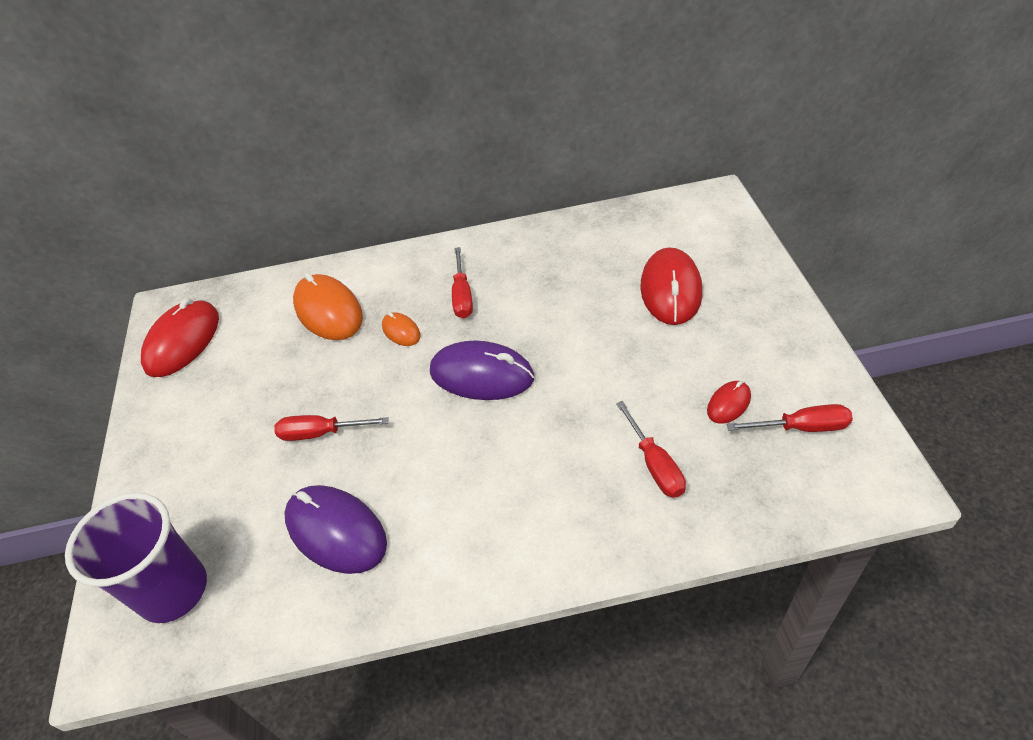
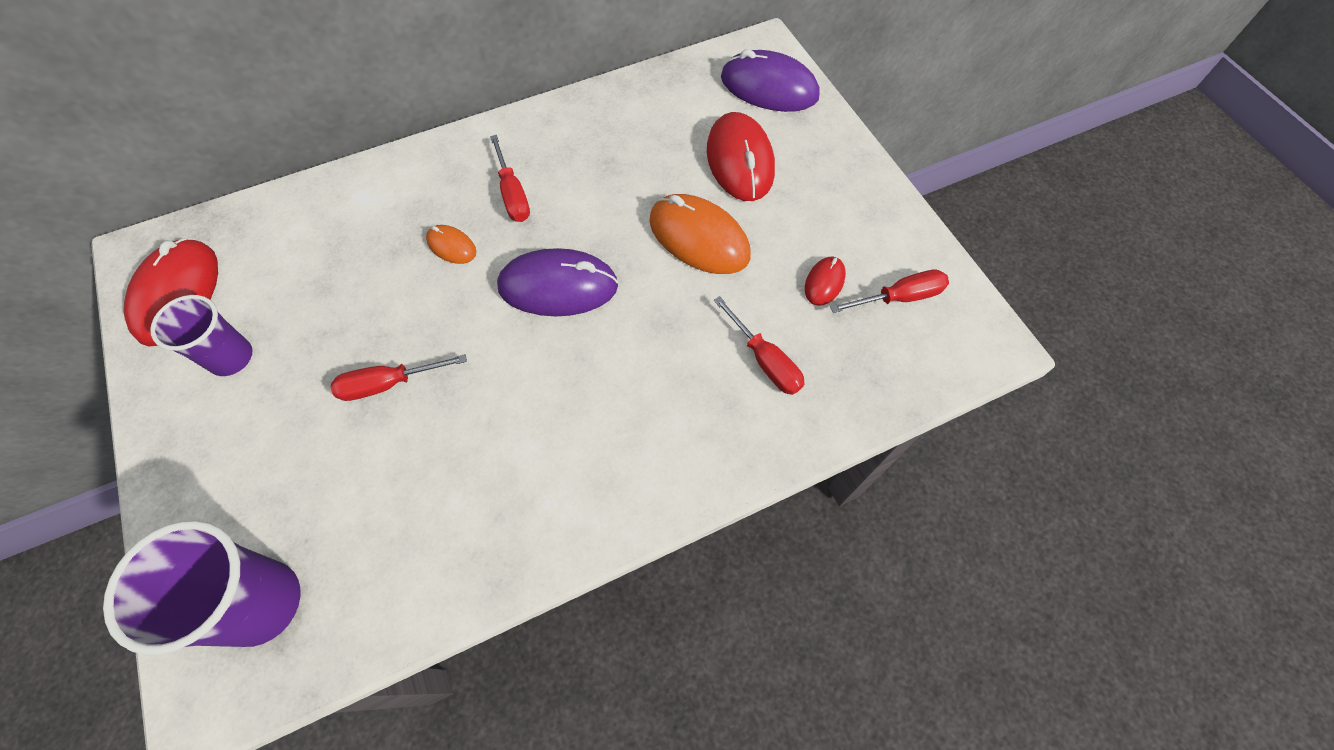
camera: 20 degrees left, 15 degrees up
(207, 394) = (231, 357): none -> purple cup
(328, 311) = (356, 232): orange mouse -> orange mouse (699, 238)
(336, 531) = (438, 496): purple mouse -> purple mouse (769, 87)

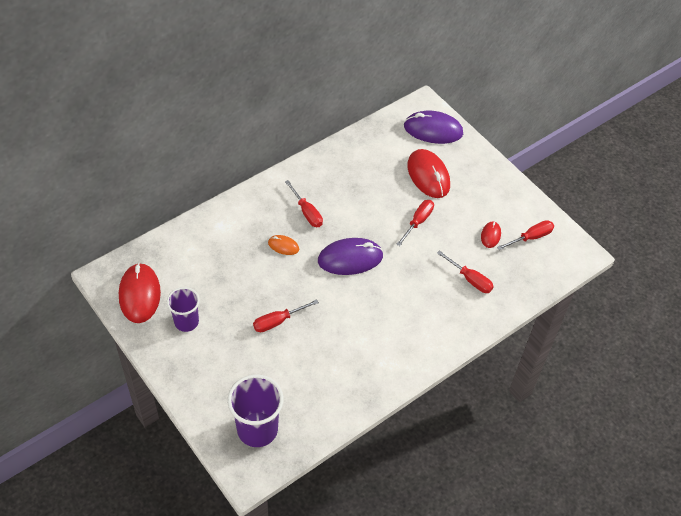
camera: 15 degrees left, 10 degrees down
(699, 238) = (418, 222): orange mouse -> red screwdriver

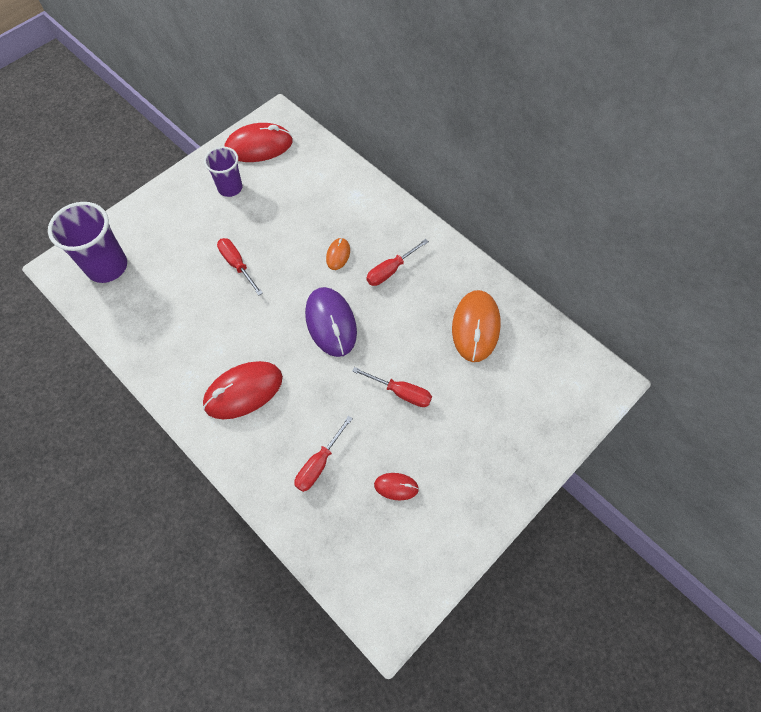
camera: 85 degrees right, 10 degrees up
(369, 168) = (475, 327): none -> orange mouse
(428, 175) = (481, 398): red mouse -> red mouse (243, 391)
(433, 130) = (566, 397): purple mouse -> none
(531, 237) = (403, 544): red screwdriver -> none

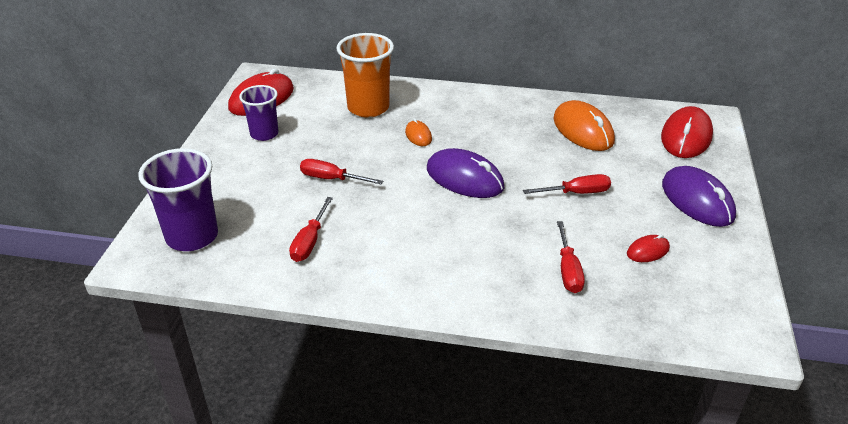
camera: 35 degrees left, 25 degrees down
(243, 391) = (440, 257): red mouse -> red mouse (686, 137)
(328, 200) = (368, 108): none -> orange cup
(390, 270) = (475, 127): red screwdriver -> red screwdriver (310, 242)
(491, 464) = (697, 200): none -> purple mouse

